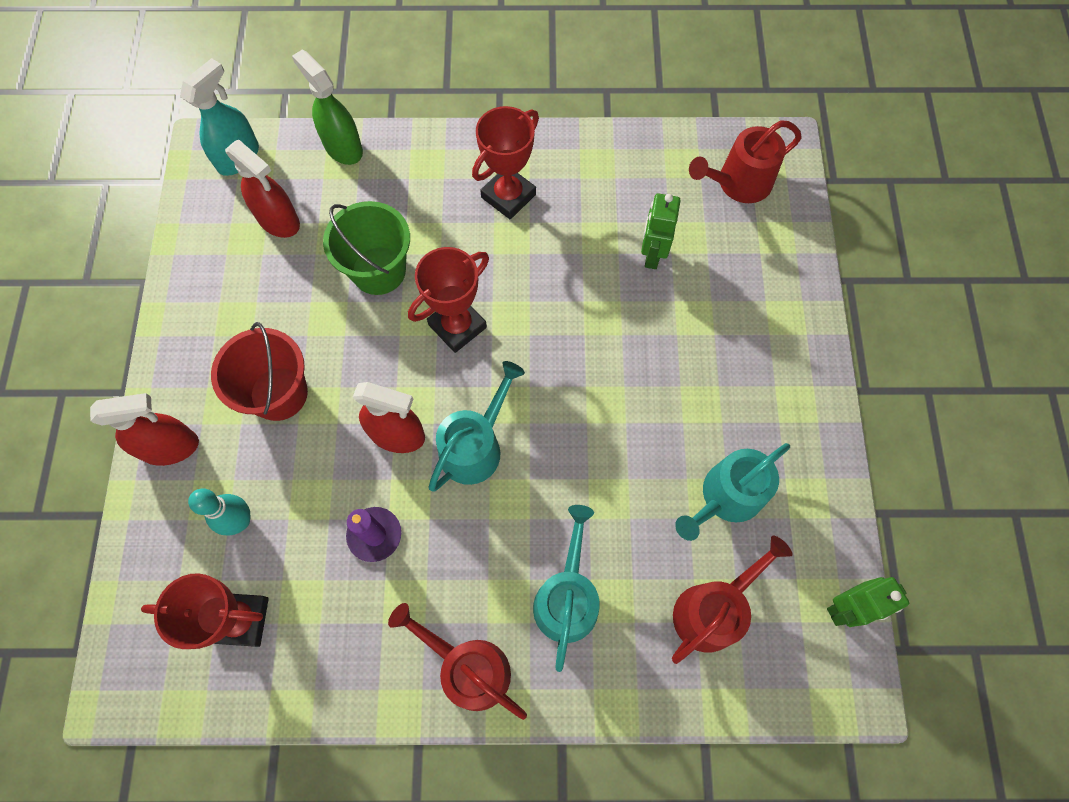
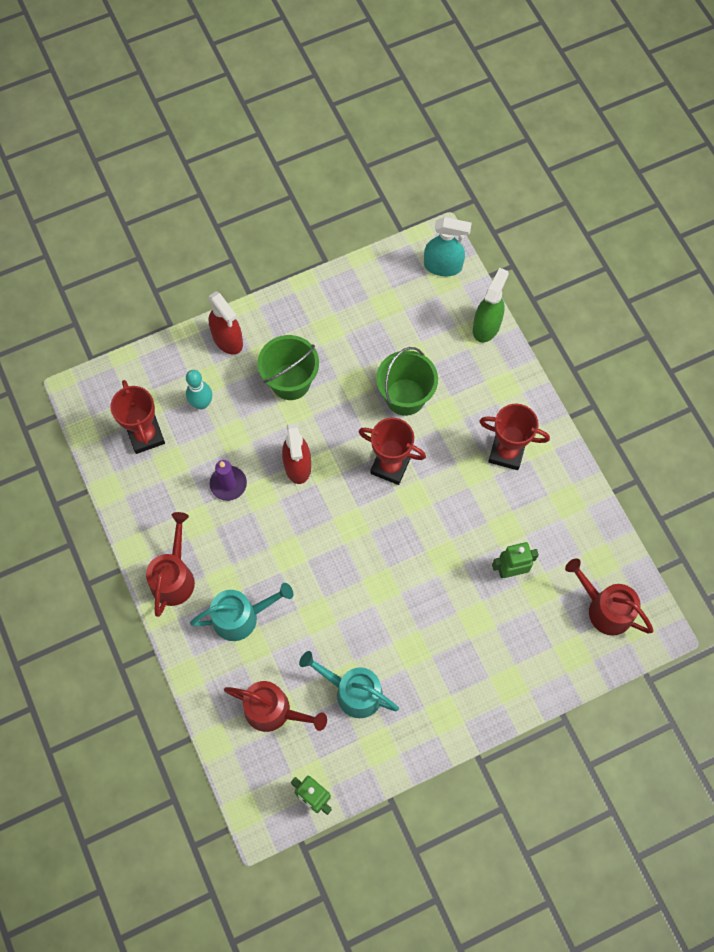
camera: 65 degrees right, 0 degrees up
(279, 220) = (409, 316): red spray bottle -> none
(279, 393) = (290, 381): red bucket -> green bucket
(475, 446) = (312, 516): turquoise watering can -> none

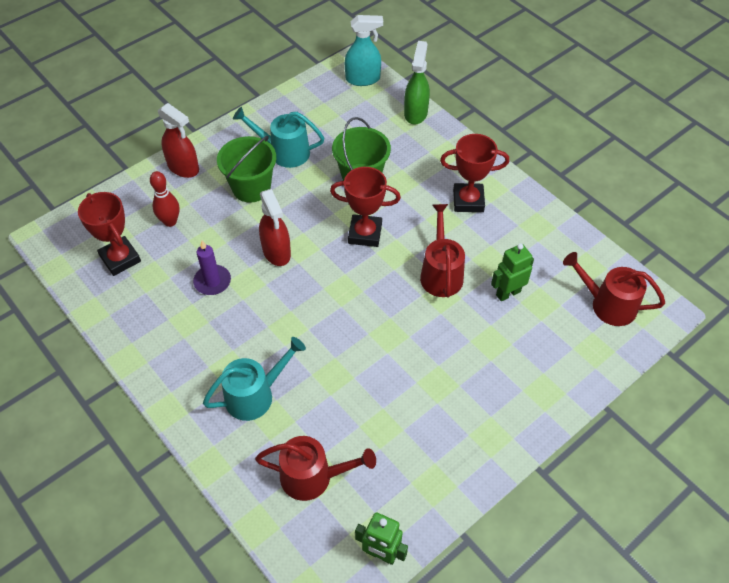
camera: 15 degrees left, 15 degrees down
(174, 577) = (176, 375): red watering can -> red watering can (441, 273)
(201, 403) = (170, 221): turquoise bowling pin -> red bowling pin
(353, 692) = (391, 437): turquoise watering can -> turquoise watering can (284, 152)

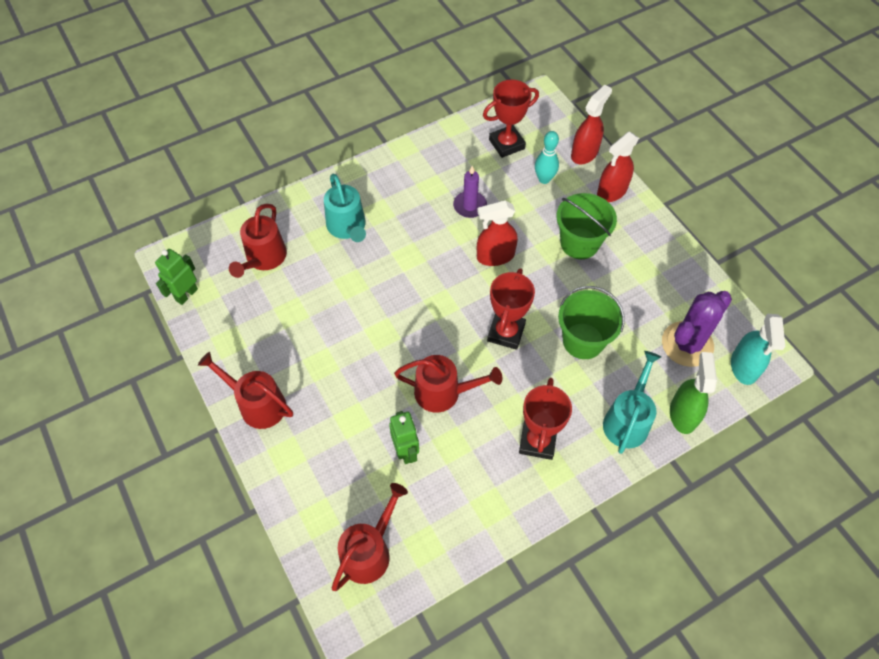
camera: 100 degrees right, 5 degrees up
(132, 191) = (584, 153): none -> red spray bottle
(170, 221) = (544, 179): red bowling pin -> turquoise bowling pin
(284, 152) = (627, 276): turquoise watering can -> turquoise watering can (627, 420)
(349, 111) = (687, 344): none -> purple cactus
(415, 113) = (683, 414): green spray bottle -> green spray bottle turned 105 degrees counterclockwise
(500, 432) = (257, 404): none -> red watering can

